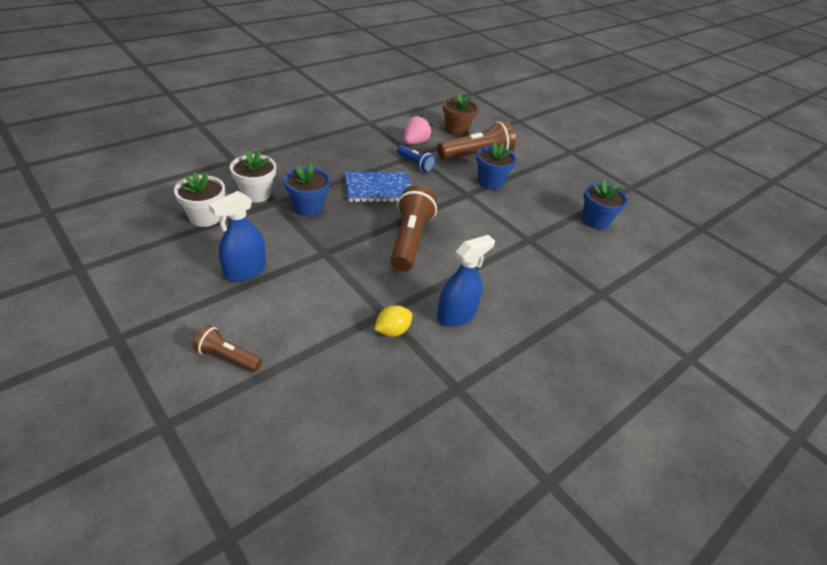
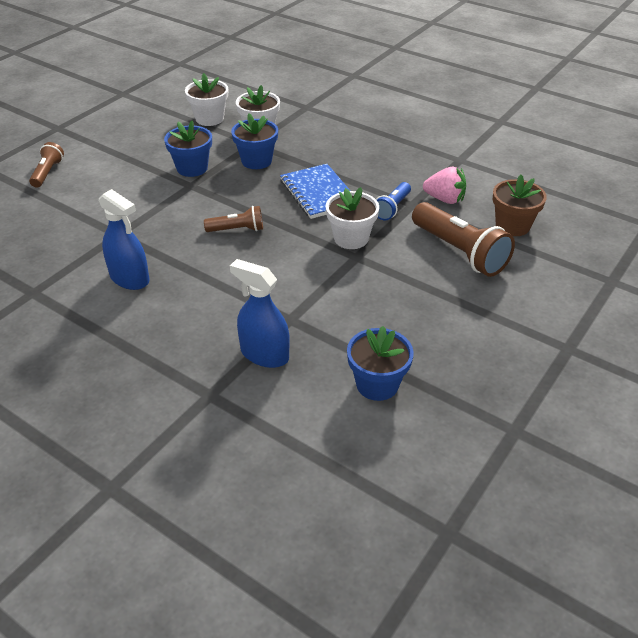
camera: 80 degrees right, 0 degrees up
(245, 271) = (148, 154): blue spray bottle -> blue spray bottle (264, 354)
(392, 331) = (96, 243): yellow lemon -> none
(409, 240) = (237, 229): brown flashlight -> brown flashlight, size x0.55
(444, 190) = (351, 238): none -> white flower pot
(490, 181) = (402, 272): blue flower pot -> blue flower pot (192, 168)

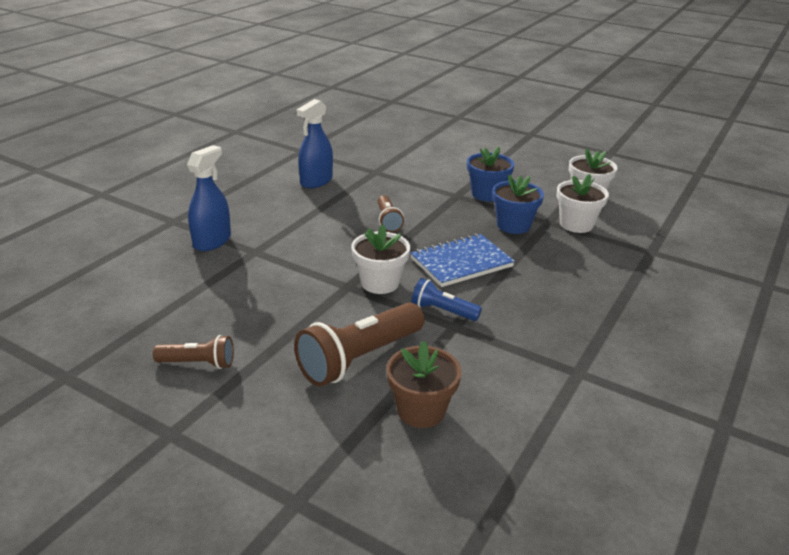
camera: 85 degrees right, 10 degrees down
(48, 173) = (458, 138): brown flashlight -> brown flashlight (198, 363)
(377, 384) = (157, 296): blue flower pot -> none
(444, 199) = (472, 353): pink strawberry -> none

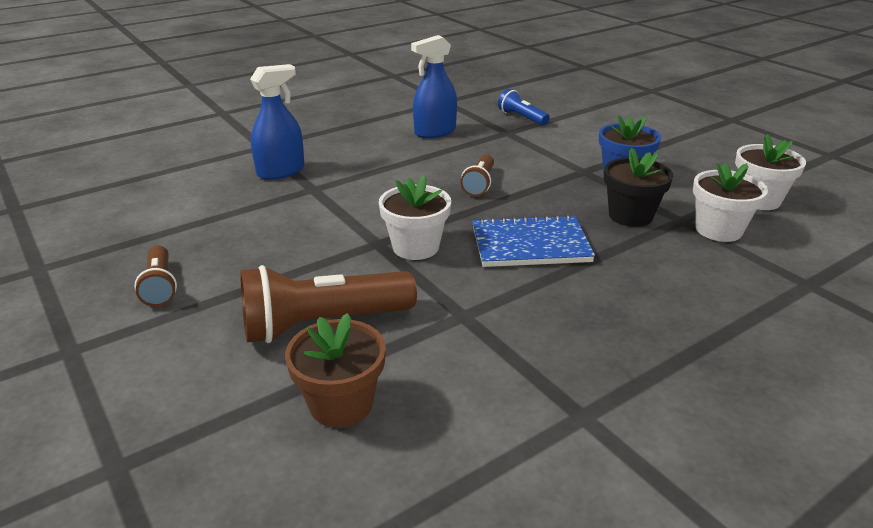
camera: 25 degrees right, 0 degrees up
(198, 363) = (160, 286): brown flashlight -> brown flashlight turned 45 degrees clockwise
(443, 311) = (463, 294): blue flashlight -> blue flashlight (522, 118)
(513, 225) = (630, 216): blue flower pot -> black flower pot

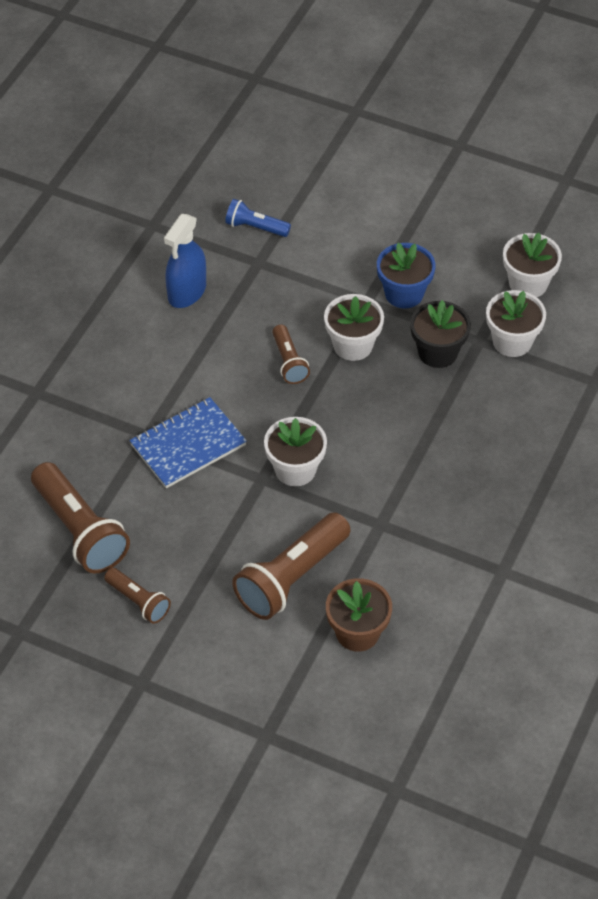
camera: 30 degrees left, 20 degrees up
(183, 224) = (80, 530): none -> brown flashlight
(281, 171) = (93, 423): blue spray bottle -> none
(530, 245) = (381, 426): blue notebook -> blue notebook (188, 445)
(548, 190) = (353, 345): none -> white flower pot

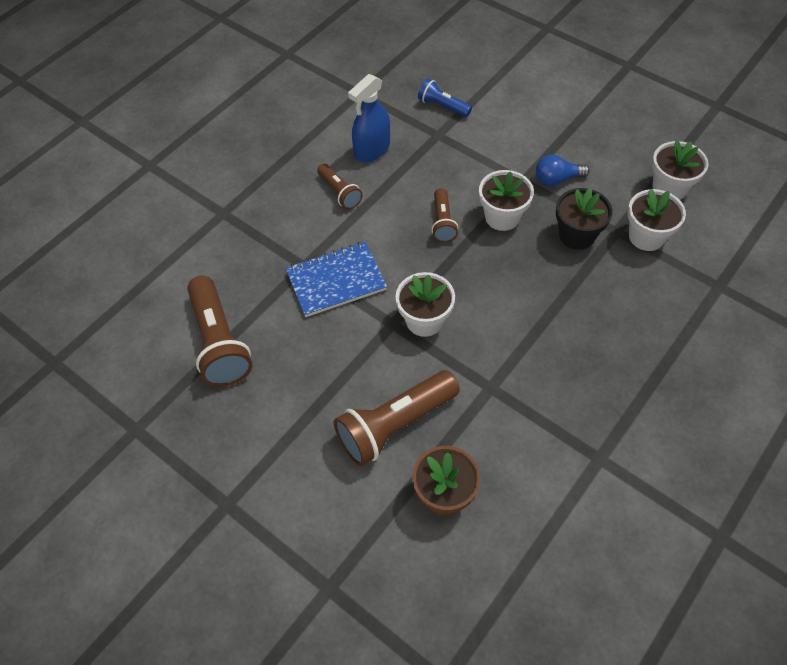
camera: 15 degrees right, 5 degrees up
(138, 601) = (249, 421): brown flashlight -> brown flashlight (339, 192)
(404, 293) = (557, 179): blue flower pot -> blue light bulb

